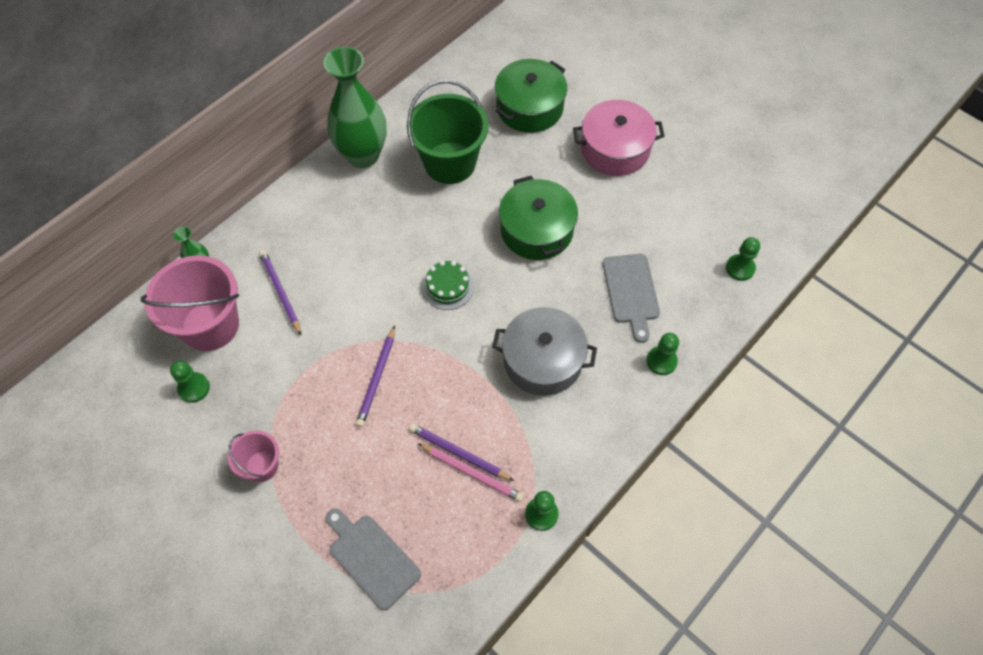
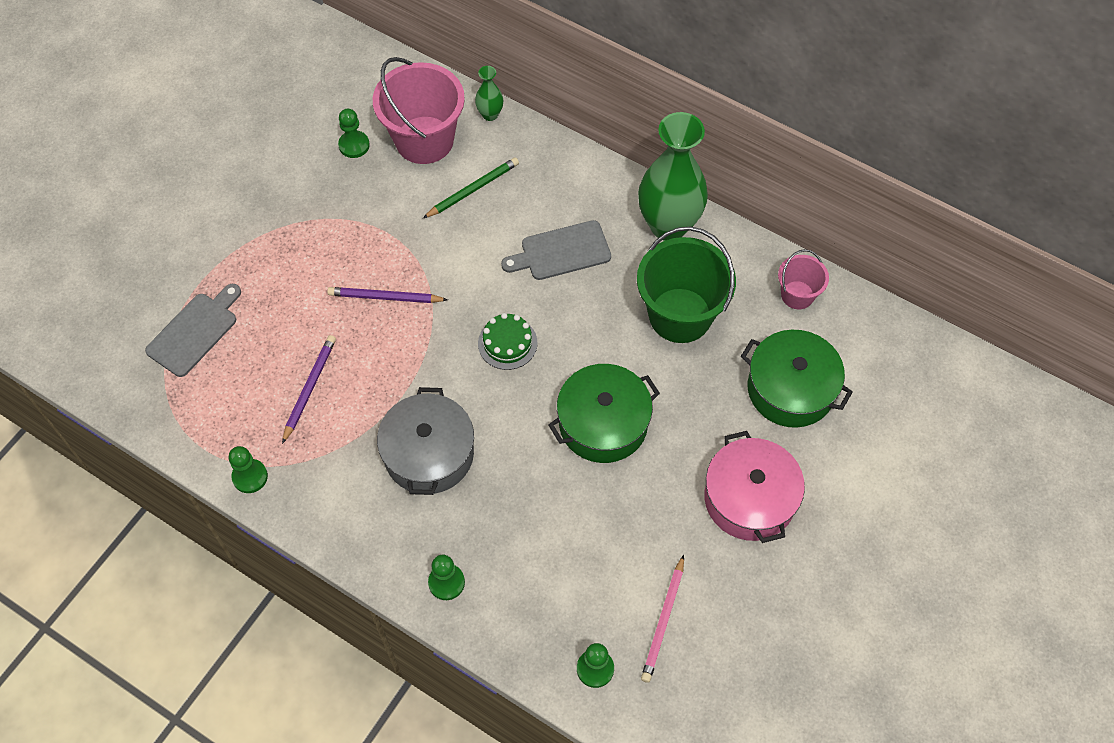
camera: 80 degrees right, 0 degrees up
(262, 466) = (279, 220): pink bucket -> pink bucket (797, 295)
(280, 292) = (473, 190): purple pencil -> green pencil
(471, 473) = (289, 404): pink pencil -> pink pencil (663, 621)
(631, 292) = (535, 539): grey cutting board -> grey cutting board (561, 252)

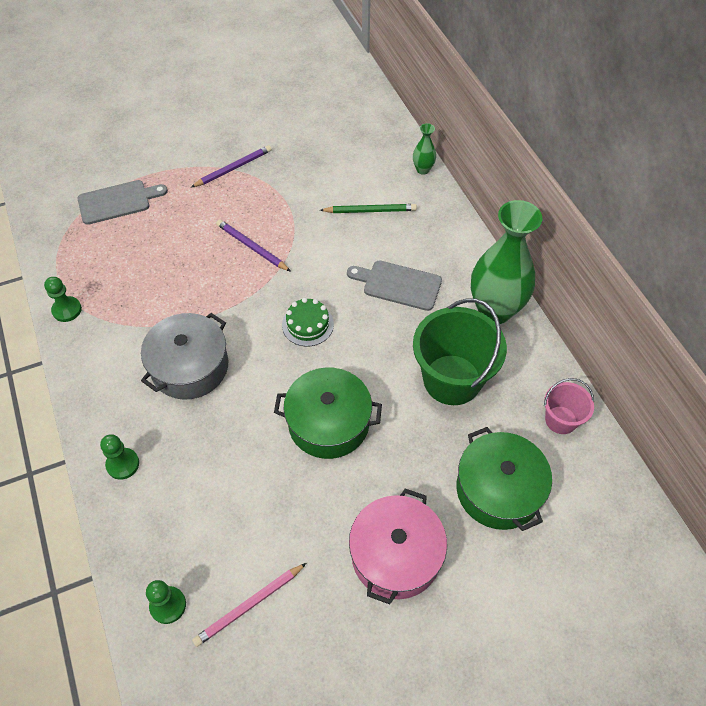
camera: 35 degrees right, 5 degrees down
(309, 388) = (153, 276): purple pencil -> purple pencil (233, 168)
(354, 145) = (315, 143): green pawn -> none
(424, 140) = (364, 163): pink bucket -> none

